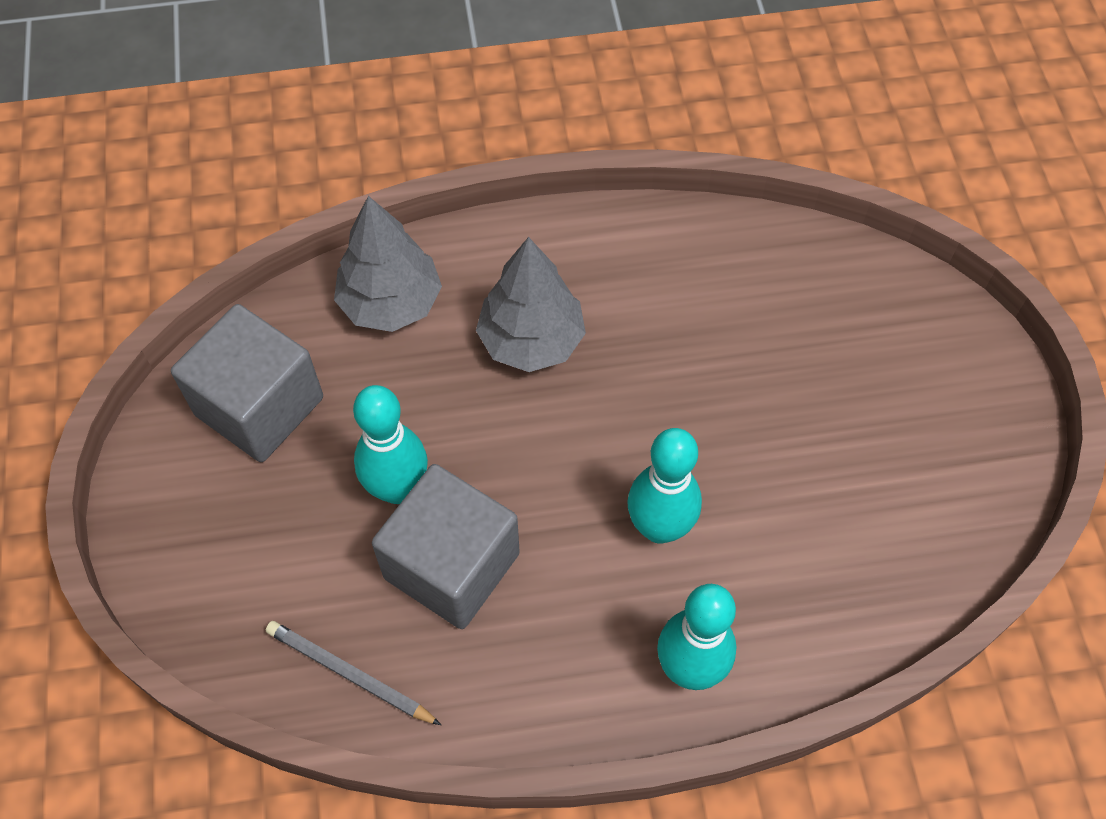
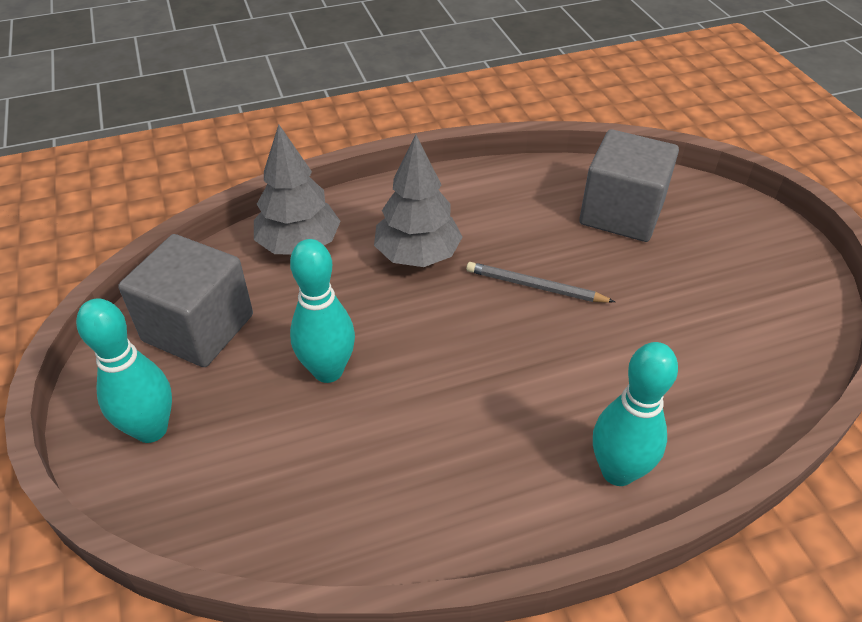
camera: 10 degrees left, 15 degrees down
(350, 674) = (310, 525): grey pencil -> grey pencil (535, 286)
(452, 565) = (387, 422): grey cube -> grey cube (621, 213)
(659, 527) = (557, 368): turquoise bowling pin -> turquoise bowling pin (151, 429)

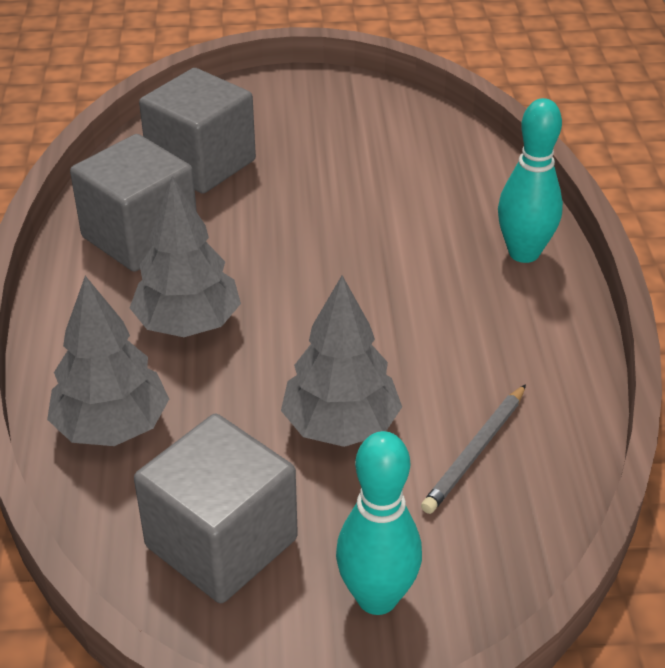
camera: 75 degrees left, 5 degrees down
(328, 371) = (340, 426): turquoise bowling pin -> grey tree
(508, 204) = (140, 236): none -> grey cube
(535, 286) = (281, 247): grey pencil -> grey pencil (475, 451)

